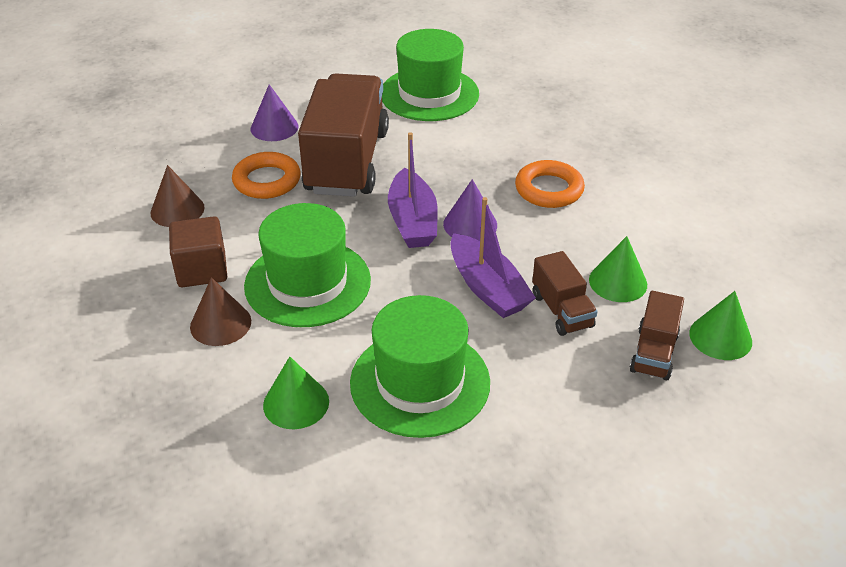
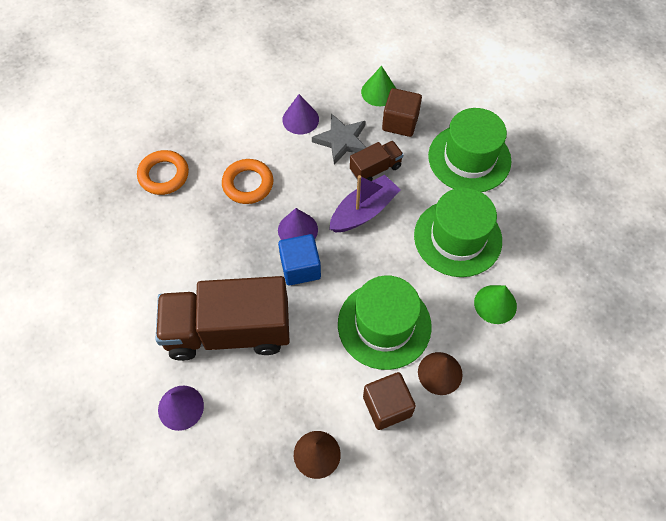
camera: 100 degrees left, 20 degrees up
(267, 181) = (264, 390): orange ring -> orange ring (164, 175)
(412, 221) = (300, 268): purple boat -> blue cube
(429, 94) = (116, 284): green hat -> green hat (469, 158)
(618, 282) = (341, 141): green cone -> grey star
(654, 353) = (400, 122): brown truck -> brown cube
(660, 245) = (300, 119): none -> purple cone

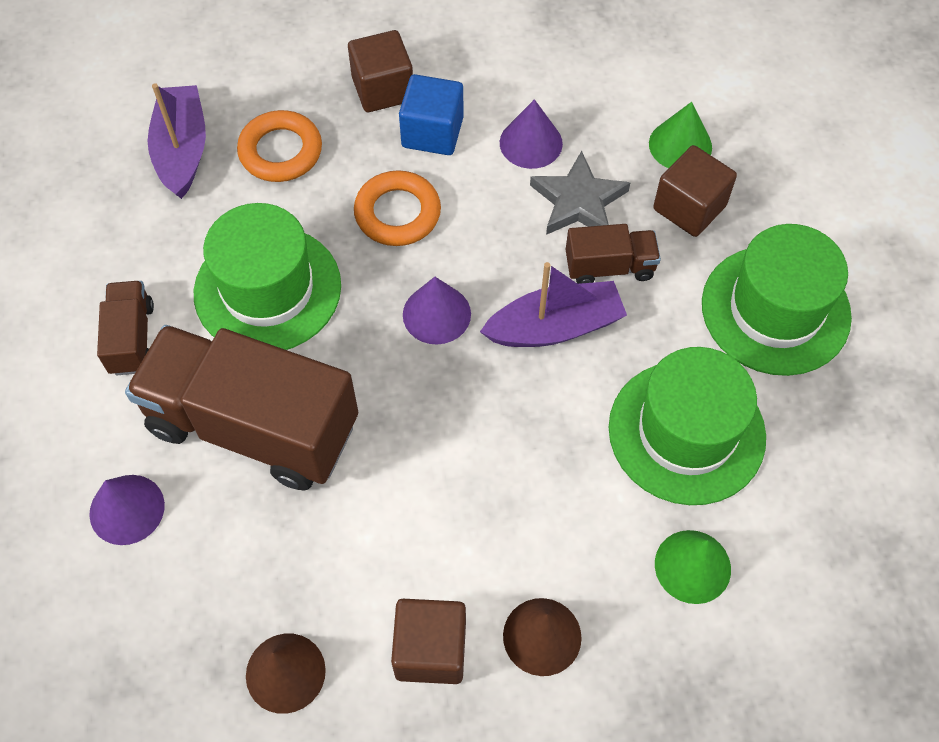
camera: 25 degrees right, 0 degrees up
(105, 196) = (182, 150): none -> purple boat
(132, 312) = (131, 338): none -> brown truck
(204, 120) = (383, 89): none -> brown cube
(300, 268) = (410, 375): blue cube -> blue cube (432, 132)
(384, 325) = (493, 520): green hat -> green hat (267, 289)

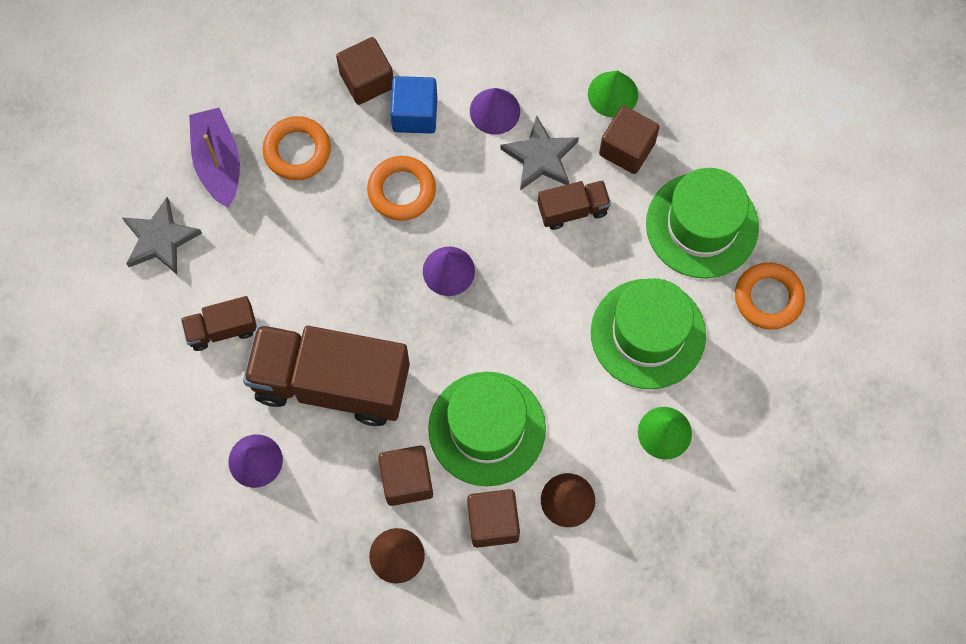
camera: 10 degrees left, 10 degrees up
(87, 223) = (160, 239): none -> grey star
(131, 338) = (222, 329): brown truck -> brown truck turned 90 degrees counterclockwise
(267, 289) = (315, 272): green hat -> green hat (487, 428)
(323, 570) = (407, 480): none -> brown cube
(555, 327) = (539, 266): purple boat -> none
(856, 412) = (768, 298): none -> orange ring

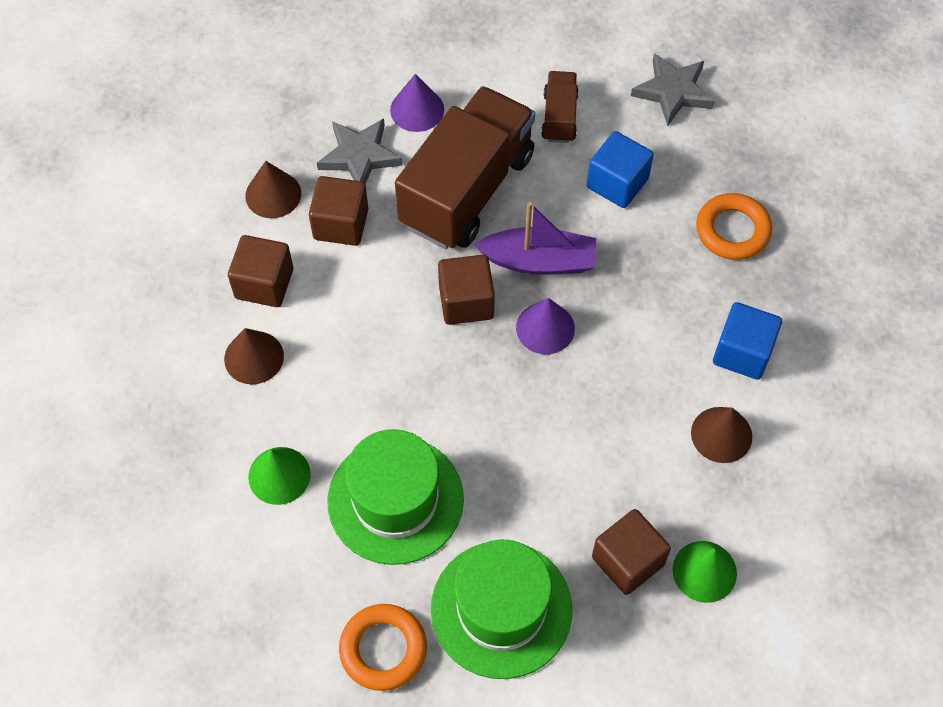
camera: 110 degrees right, 10 degrees down
(218, 162) = (741, 159): purple boat -> purple boat (539, 261)
(279, 257) = (617, 183): none -> blue cube
(367, 80) = (798, 318): brown cube -> brown cube (466, 302)
(401, 190) = (654, 312): orange ring -> none
(487, 428) = (360, 309): green hat -> none
(494, 111) = (721, 434): purple cone -> brown cone
(540, 157) = (648, 463): grey star -> grey star (360, 156)
(573, 210) = (571, 474): brown truck -> none

